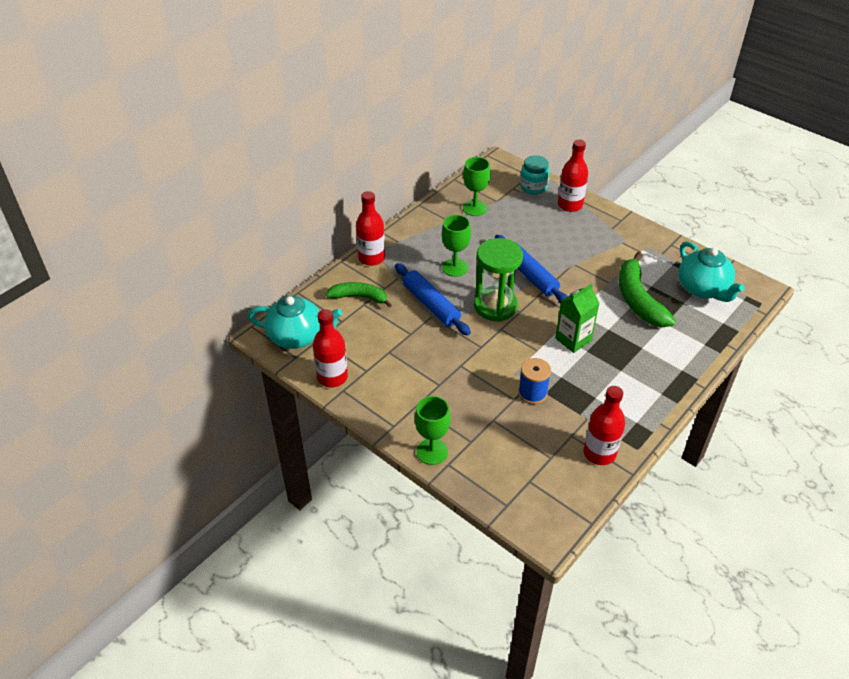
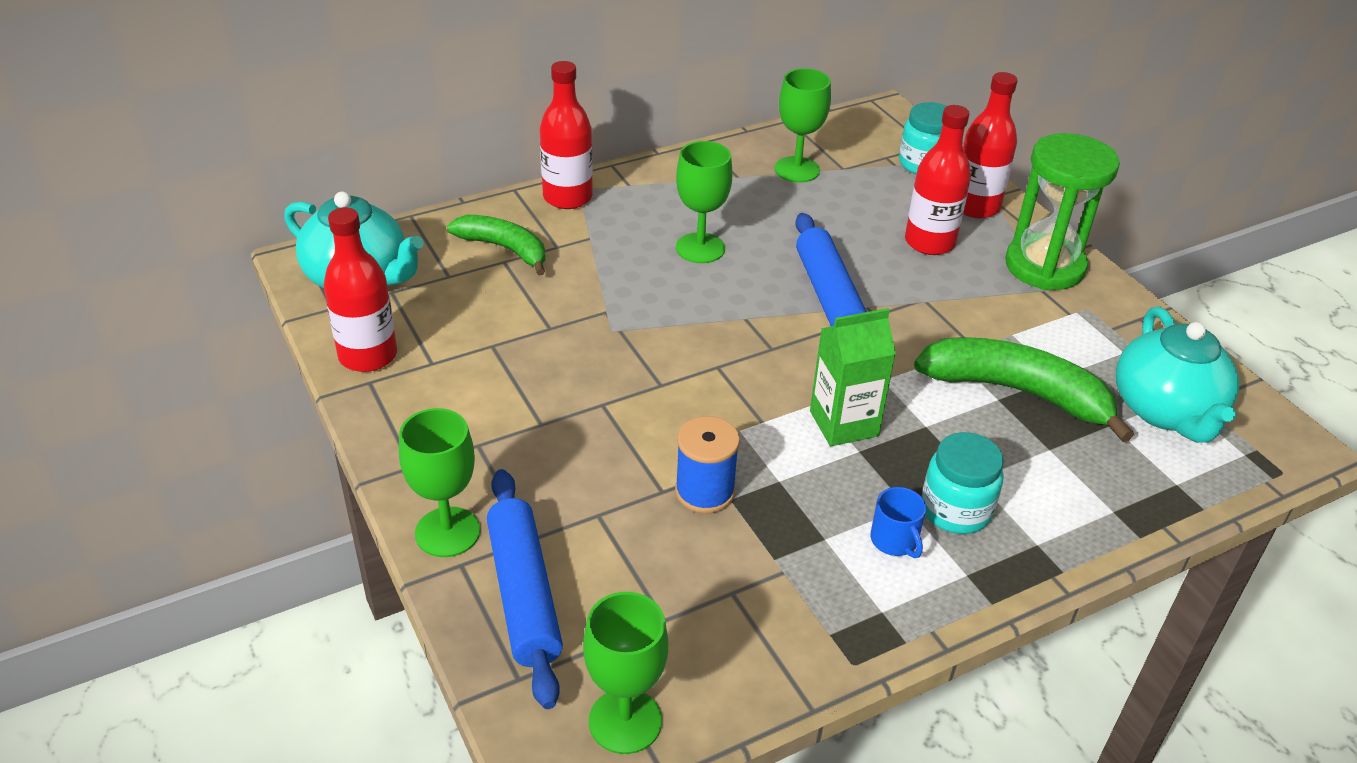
camera: 20 degrees right, 5 degrees down
(431, 304) = (618, 293): blue rolling pin -> blue rolling pin (524, 594)
(495, 306) = (732, 327): green hourglass -> green hourglass (1044, 266)
(562, 507) = (625, 721): none -> green goblet
(599, 453) = (768, 644): red bottle -> red bottle (929, 242)
(624, 388) = (894, 541): none -> blue mug
(638, 299) = (1017, 392): green banana -> green banana turned 105 degrees clockwise
(641, 365) = (955, 510): none -> turquoise jar

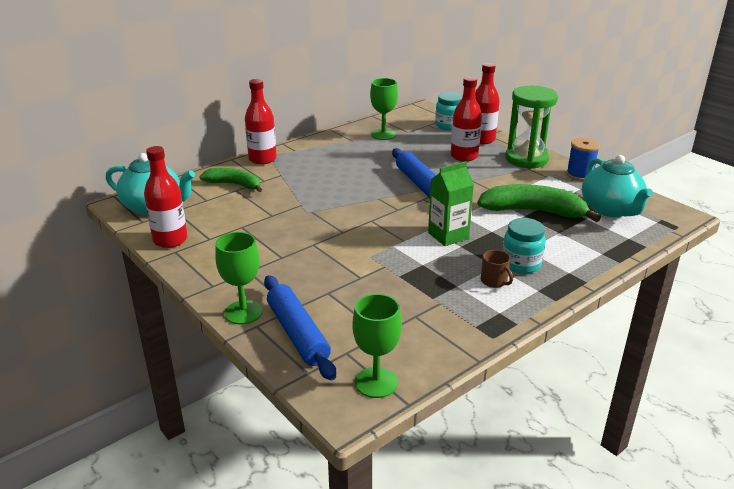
camera: 10 degrees left, 10 degrees down
(700, 248) = (343, 172): green goblet -> none
(704, 491) = (384, 274): blue spool -> blue spool (580, 175)
(894, 541) = (494, 281): blue mug -> brown mug

